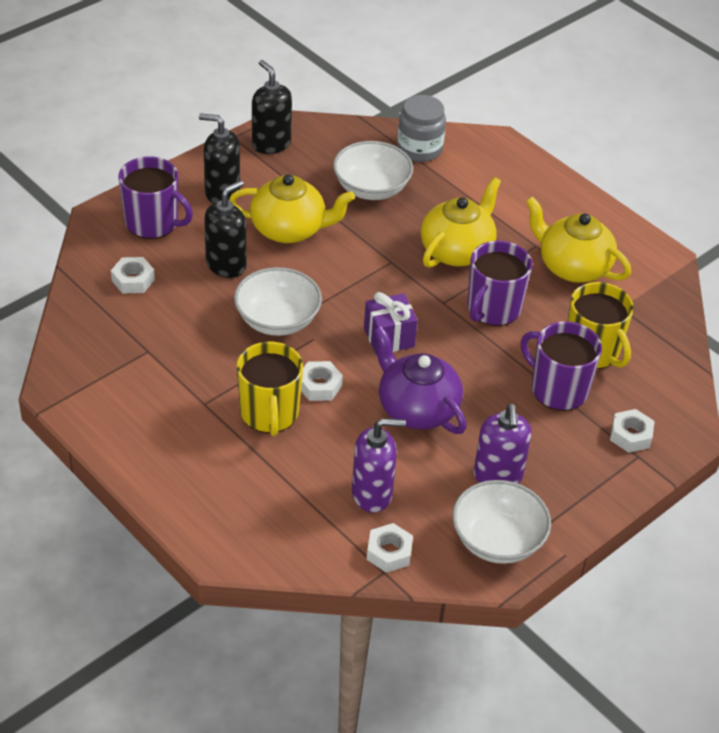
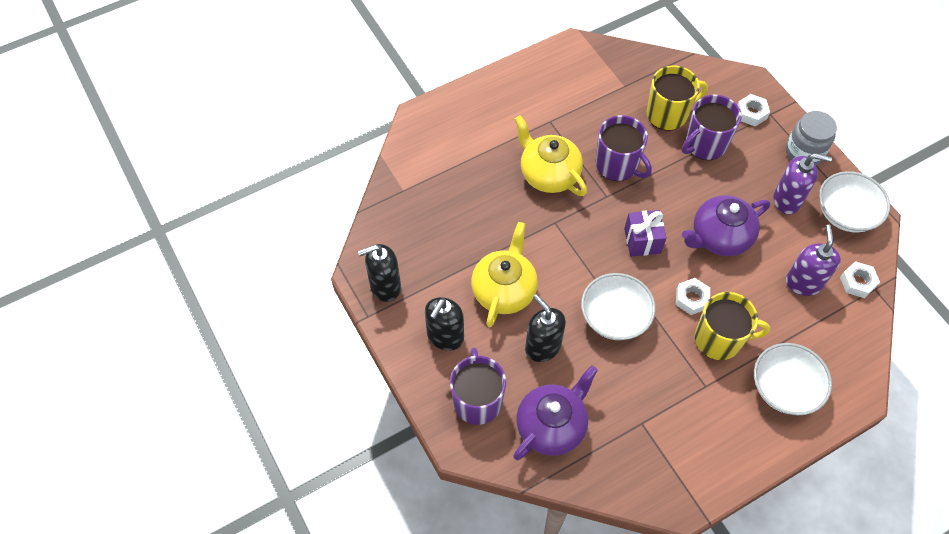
camera: 75 degrees left, 15 degrees up
(133, 280) = (552, 426): white nut -> purple teapot
(153, 223) = (477, 400): purple mug -> purple mug turned 45 degrees counterclockwise
(371, 188) = (461, 219): white bowl -> white bowl (784, 388)
(419, 149) = (417, 174): grey jar -> grey jar (804, 152)
(572, 267) = (577, 104): yellow teapot -> none

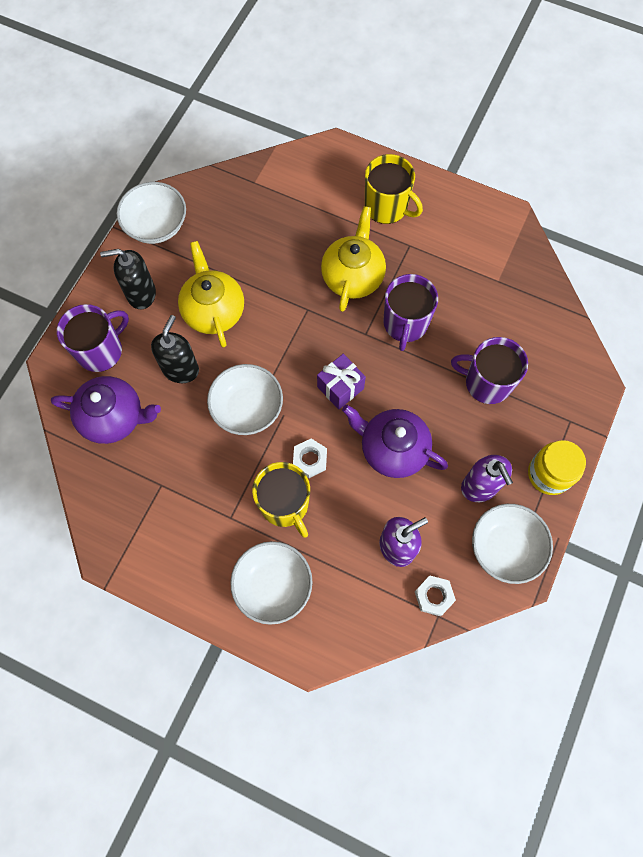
camera: 55 degrees right, 10 degrees up
(385, 286) = (156, 225): black soap dispenser -> white bowl
(504, 290) = (213, 310): yellow teapot -> yellow teapot turned 90 degrees counterclockwise
(668, 114) = (496, 333): yellow mug -> yellow mug (387, 207)
(751, 113) = (557, 403): white nut -> none
(804, 152) = (549, 474): grey jar -> yellow jar

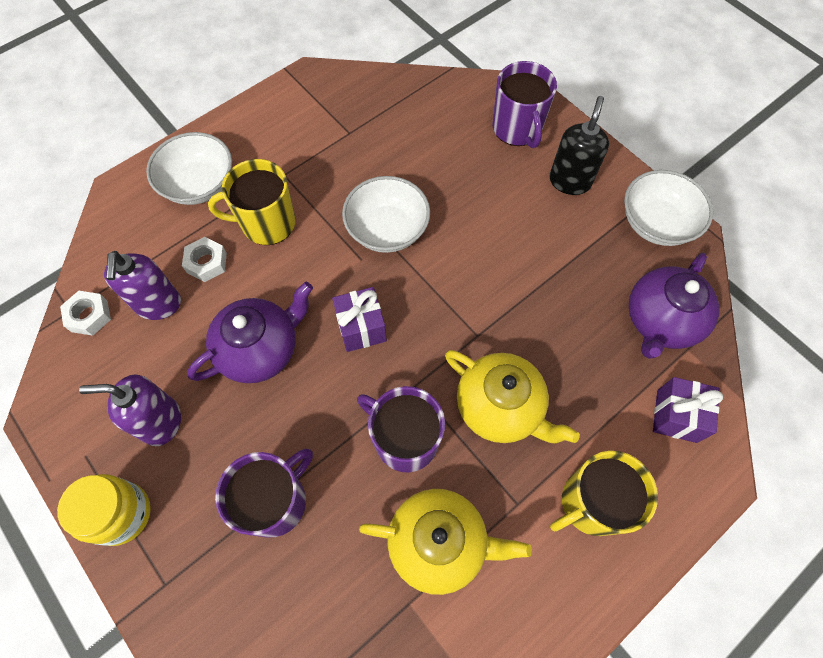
camera: 115 degrees right, 5 degrees down
(114, 417) = (438, 118): purple teapot -> purple teapot (660, 321)
(181, 369) = (462, 187): black soap dispenser -> none
(213, 310) = (519, 240): yellow teapot -> yellow teapot (439, 543)
(306, 177) = (676, 416): none -> purple gift
(310, 460) = (298, 263): white nut -> white nut (206, 263)
(505, 547) = (81, 413): white bowl -> none

